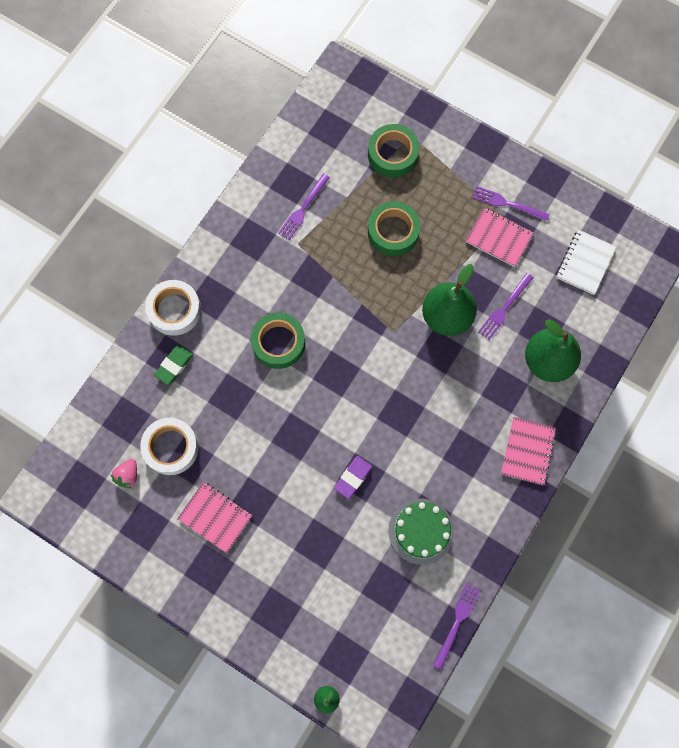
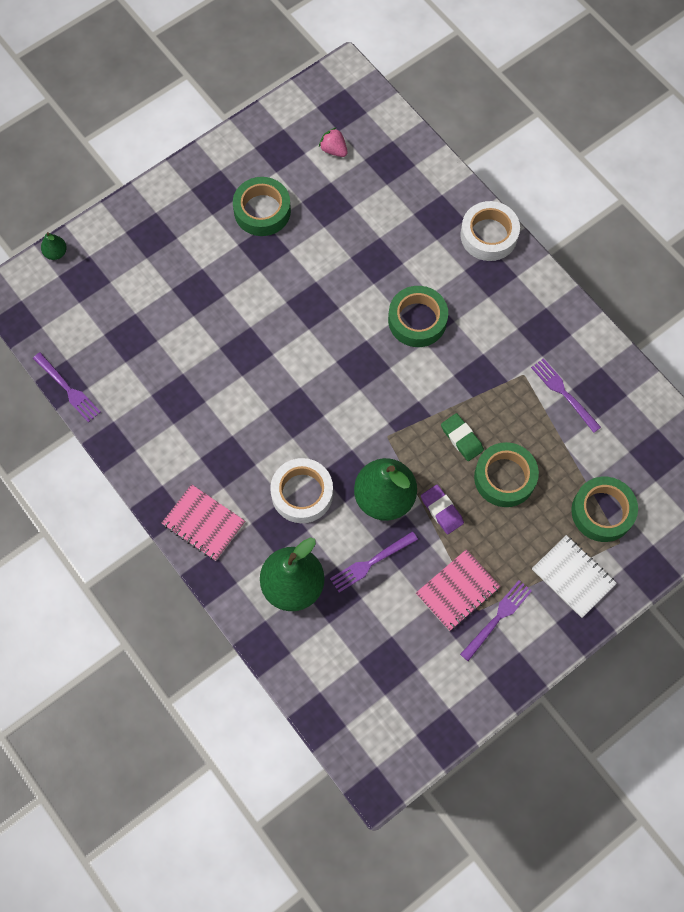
camera: 110 degrees right, 5 degrees down
(171, 447) = (346, 193): white tape -> white tape (302, 493)
(174, 365) = (429, 218): green eraser -> green eraser (461, 438)
(215, 517) = (262, 211): pink notebook -> green tape
(353, 477) = (248, 343): purple eraser -> purple eraser (441, 510)
(421, 531) = (168, 388): green cake -> none
(504, 308) = (370, 563): purple fork -> purple fork turned 90 degrees counterclockwise
(585, 263) = (392, 677): white notebook -> white notebook (573, 576)

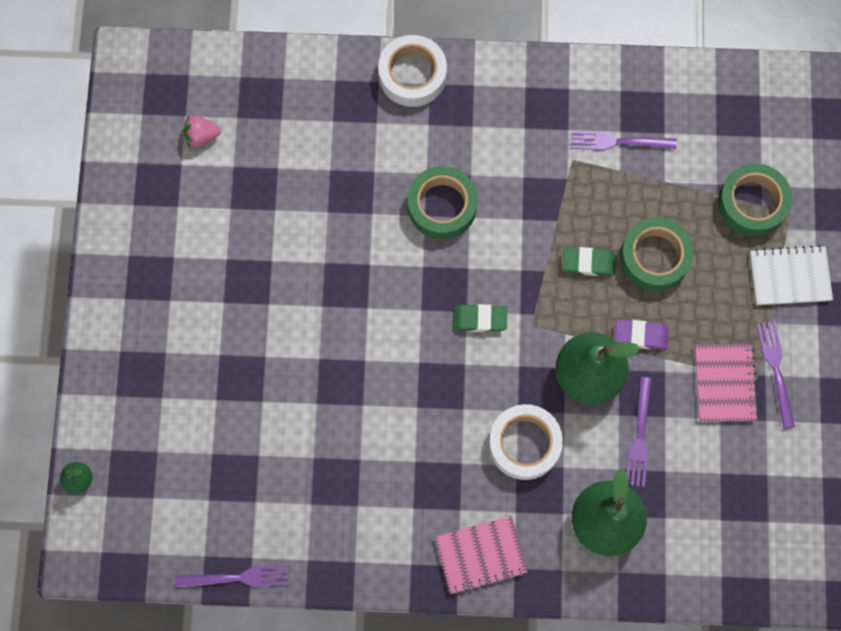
camera: 50 degrees left, 5 degrees up
(262, 211) = (208, 252): green tape -> none
(361, 401) = (479, 319): none -> green eraser

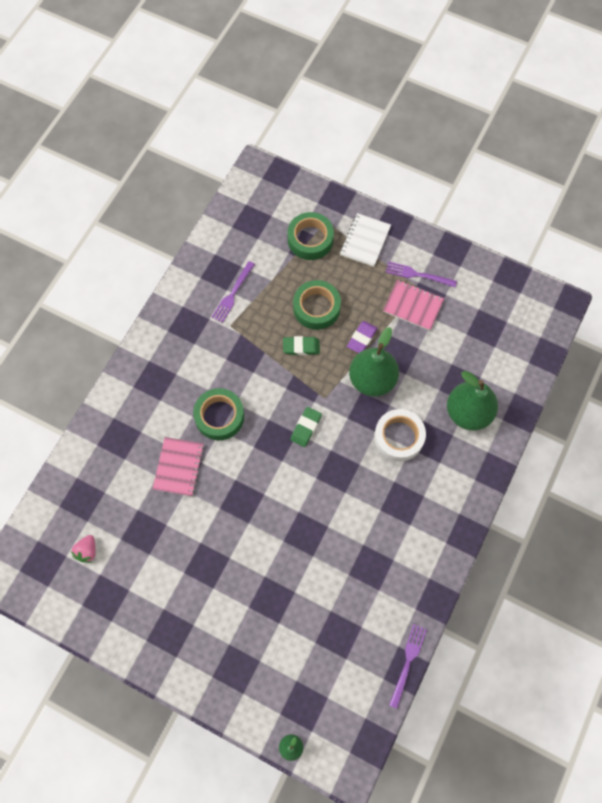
camera: 65 degrees left, 5 degrees down
(412, 75) = (121, 394): white tape -> none
(480, 555) = (458, 496): pink notebook -> pink notebook (179, 467)
(588, 263) = (301, 347): green eraser -> green eraser turned 60 degrees clockwise
(639, 437) = (424, 368): purple fork -> none

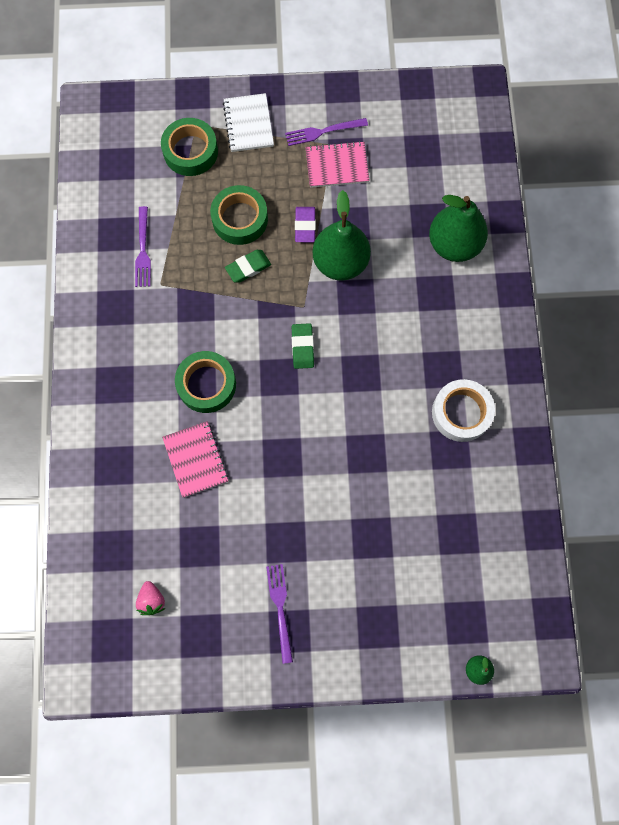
camera: 30 degrees left, 5 degrees up
(399, 437) = (401, 306): white tape -> white tape (461, 413)
(408, 662) = (539, 520): purple fork -> purple fork (280, 608)

